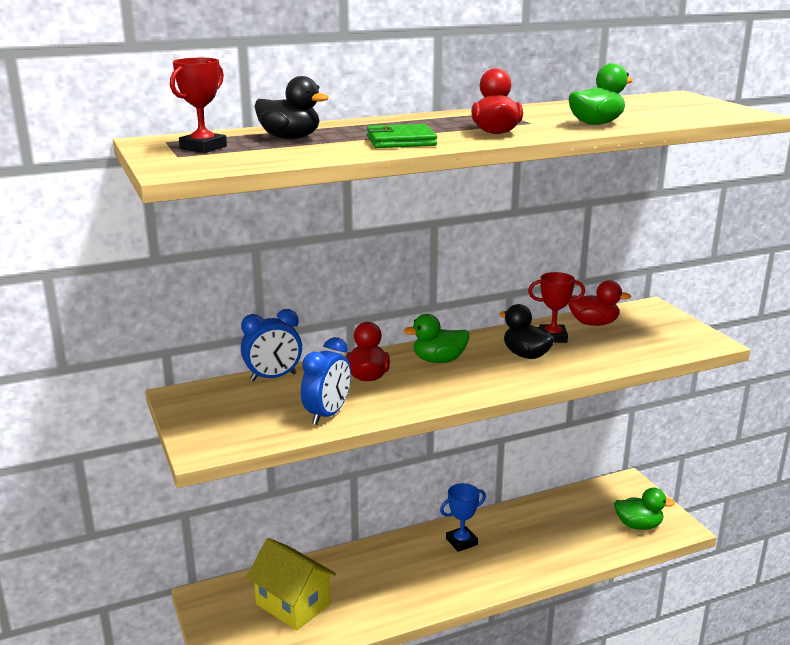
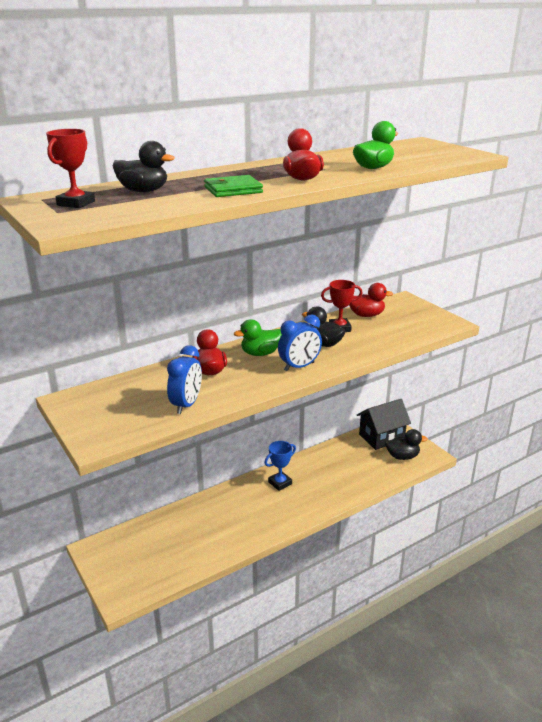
camera: 10 degrees left, 5 degrees up
(273, 377) = (136, 378): blue clock -> blue clock (299, 366)
(293, 604) = (163, 546): yellow house -> none
(613, 497) = (381, 437): none -> black house
(638, 525) = (402, 456): green duck -> black duck

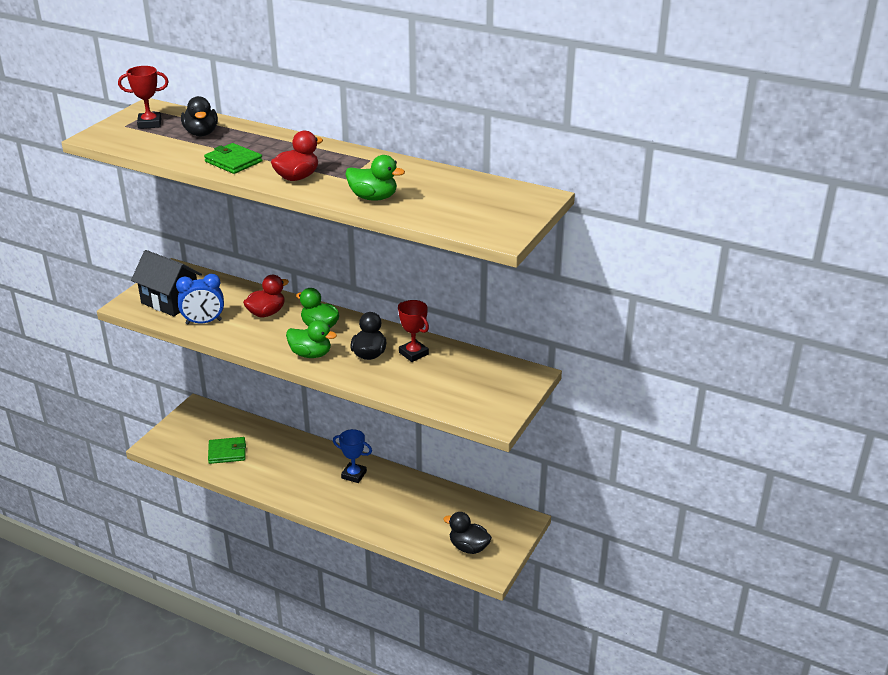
camera: 60 degrees right, 5 degrees up
(183, 547) = (227, 452): none -> green wallet
(299, 366) = (311, 354): blue clock -> green duck
(366, 315) = (461, 361): red duck -> none
(381, 437) = (492, 520): black house -> black house (170, 301)
(402, 456) = (468, 547): black duck -> black duck turned 150 degrees clockwise

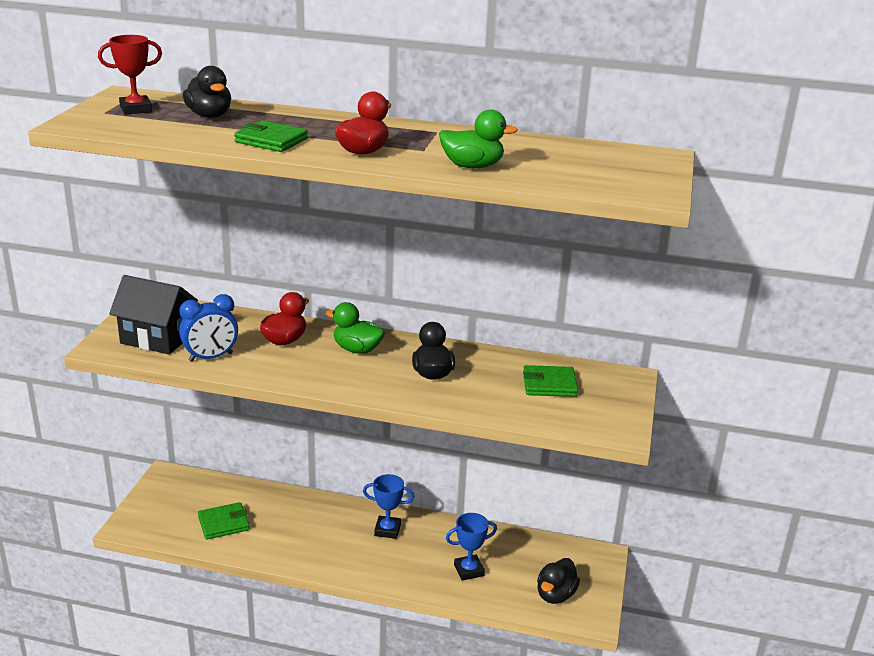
camera: 15 degrees left, 5 degrees down
(311, 354) = (362, 380): green duck -> none
(406, 517) = (469, 570): none -> blue trophy
(413, 353) = (483, 368): red trophy -> none
(460, 374) = (549, 384): none -> green wallet
(468, 547) = (555, 595): black duck -> black duck turned 75 degrees counterclockwise

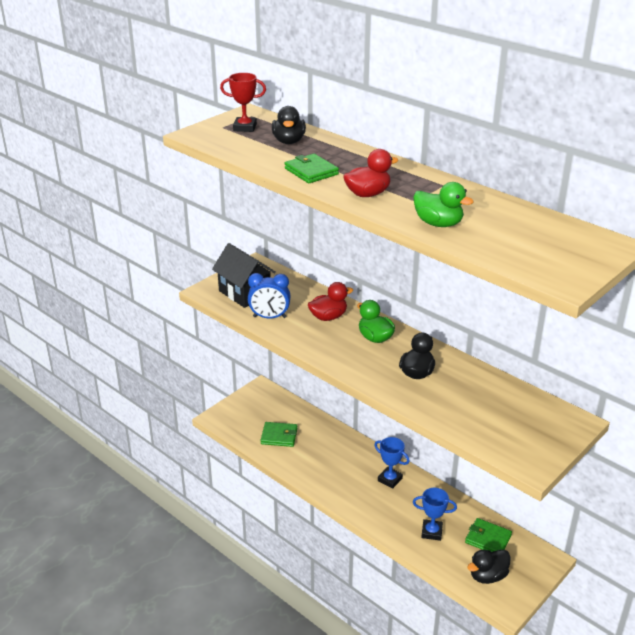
camera: 30 degrees right, 5 degrees up
(549, 384) = (503, 408): green wallet -> green wallet (488, 539)

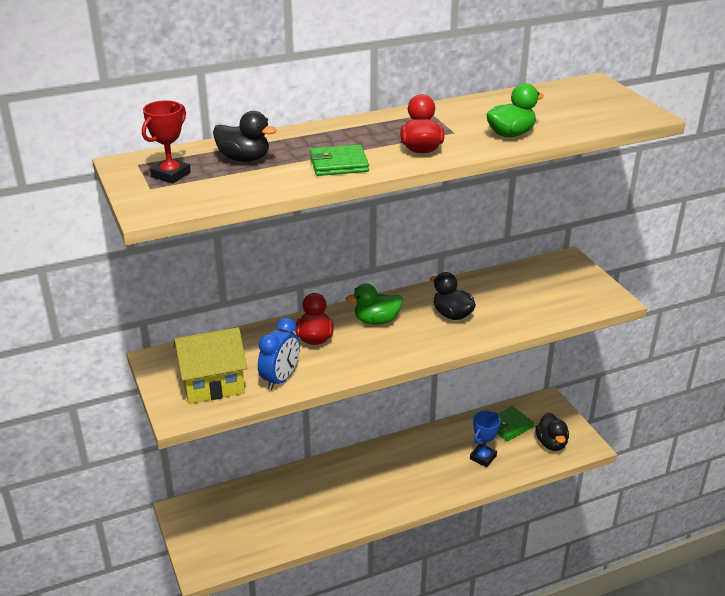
camera: 65 degrees left, 0 degrees up
(244, 293) = (213, 384): black house -> yellow house
(279, 436) = (275, 522): green wallet -> none
(390, 479) = (398, 459): blue trophy -> none

